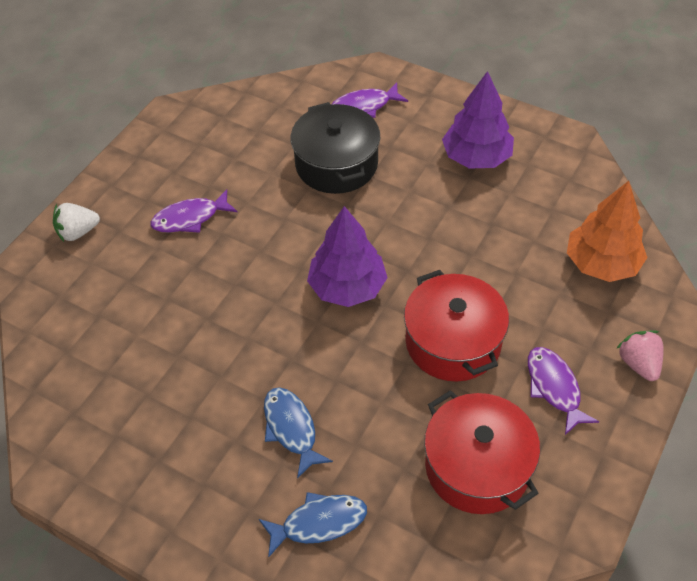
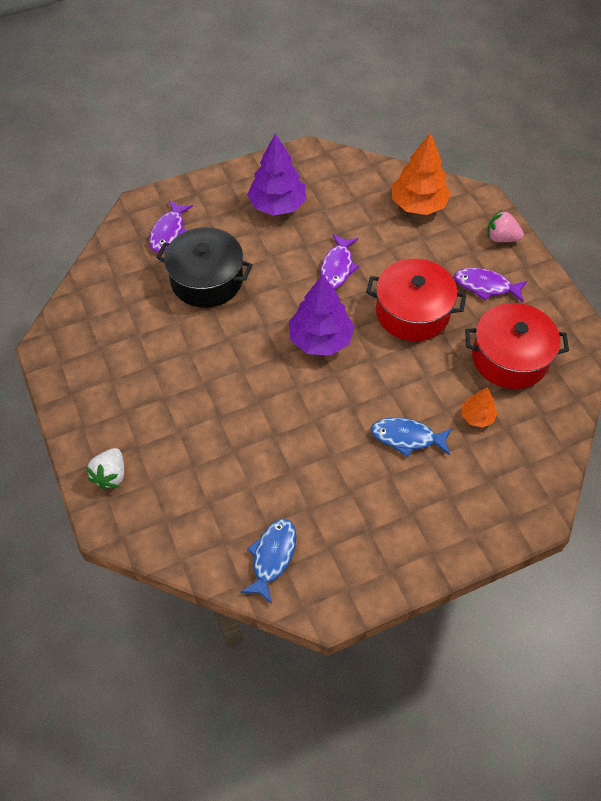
camera: 55 degrees left, 5 degrees up
(190, 218) = (170, 394): purple fish -> purple fish (337, 267)
(319, 523) = (488, 463): blue fish -> blue fish (272, 556)
(370, 478) = (477, 416): none -> orange tree

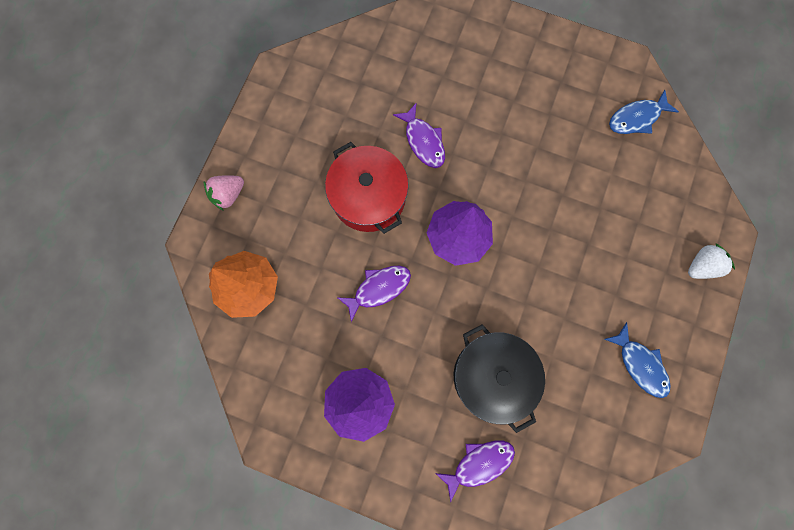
camera: 135 degrees left, 20 degrees up
(407, 437) = (476, 114): blue fish -> blue fish (640, 364)
(477, 416) = (416, 86): orange tree -> none
(485, 286) = (292, 167): purple fish -> purple fish (423, 141)
(501, 238) = (228, 195): pink strawberry -> pink strawberry turned 75 degrees clockwise
(509, 358) = (345, 103): red pot -> none

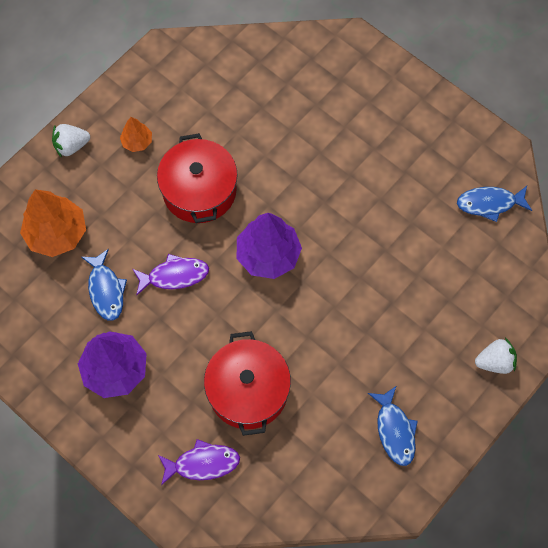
camera: 20 degrees right, 10 degrees down
(228, 195) = (71, 146): pink strawberry -> white strawberry
(290, 169) = (137, 142): none -> orange tree
(319, 326) = (106, 290): none -> blue fish
(423, 141) = (272, 157): purple fish -> none
(492, 376) = (248, 390): black pot -> red pot

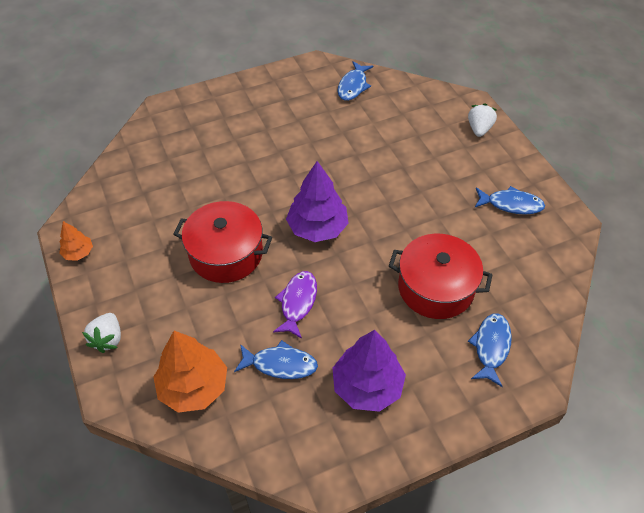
camera: 65 degrees left, 15 degrees down
(137, 142) = (144, 283): orange tree -> orange tree (78, 253)
(203, 463) = (491, 347): purple fish -> blue fish

